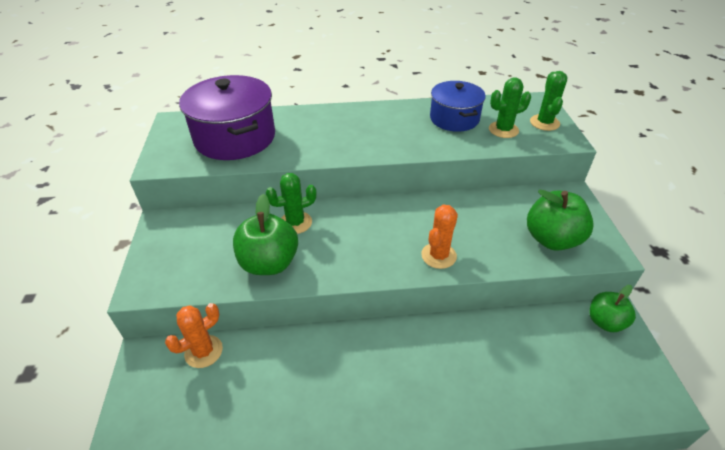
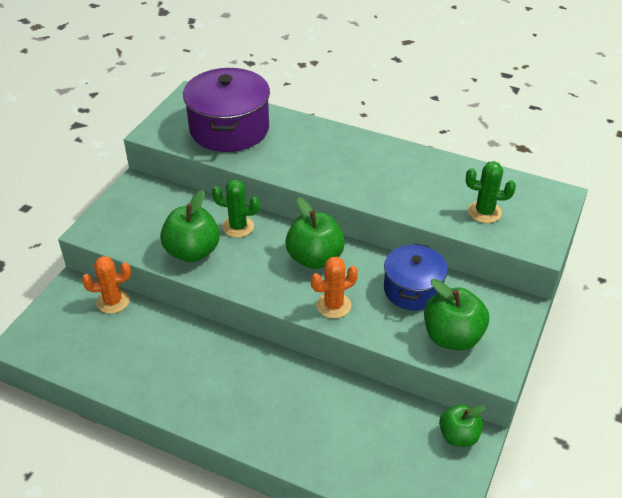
camera: 30 degrees right, 0 degrees up
(387, 222) = (315, 258): none -> green apple
(454, 118) = (446, 182): blue pot -> blue pot (412, 289)
(544, 123) = (537, 221): green cactus -> none

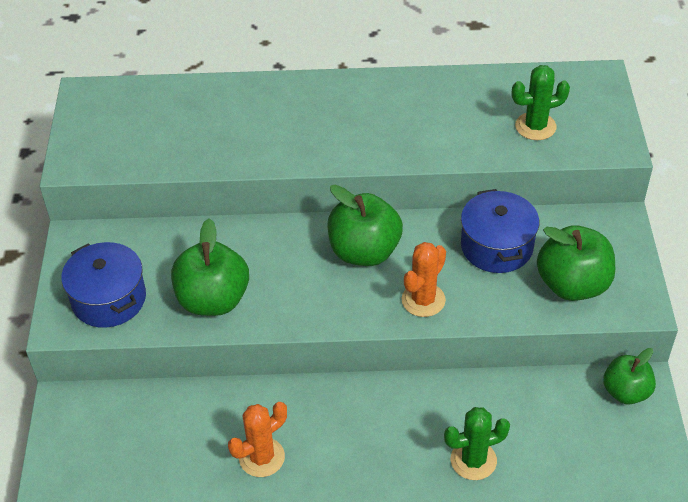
camera: 25 degrees left, 5 degrees up
(113, 301) = (133, 402): orange cactus -> orange cactus (261, 457)
(128, 227) = (109, 299): none -> blue pot
(229, 129) = (170, 125): purple pot -> none
(238, 227) = (247, 247): green cactus -> green cactus (473, 460)

